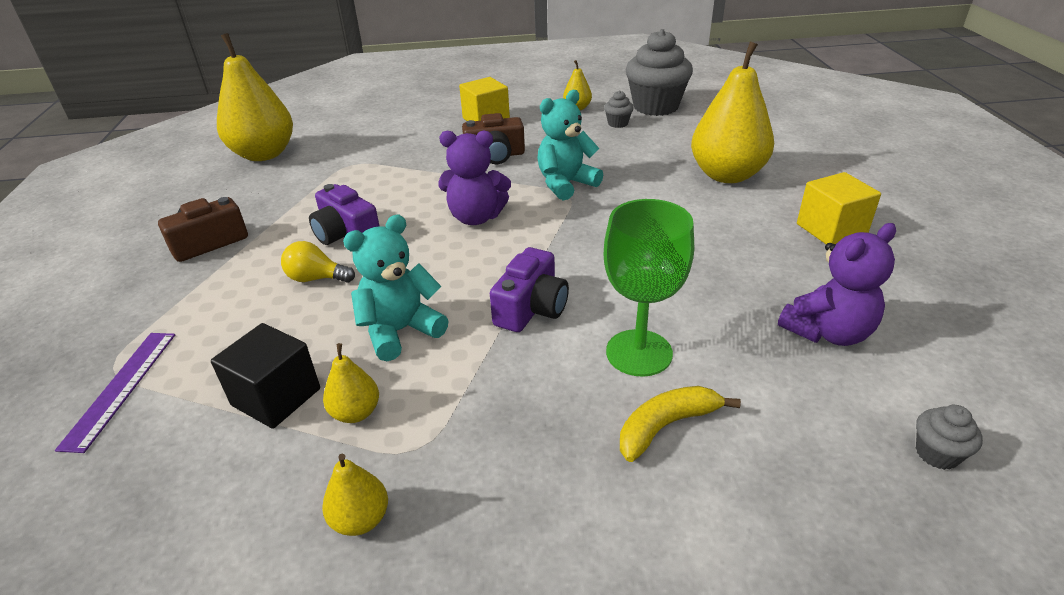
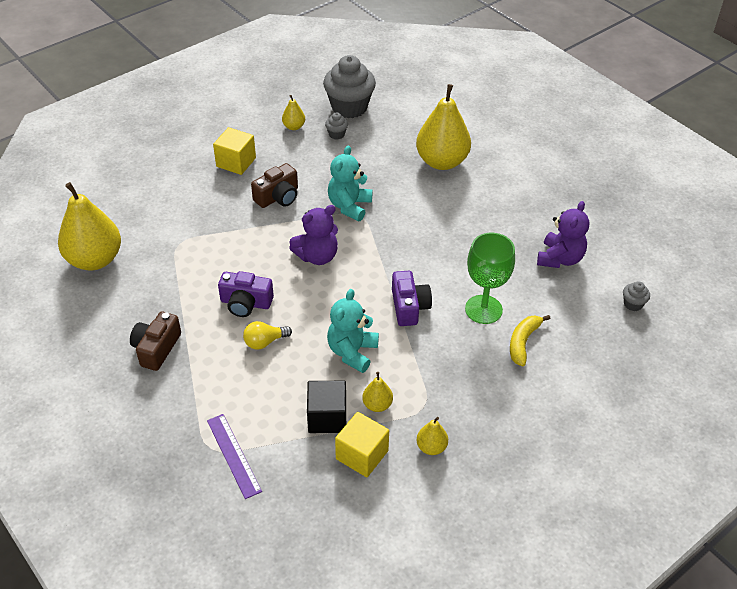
camera: 35 degrees left, 10 degrees up
(831, 230) = (524, 187): yellow cube -> yellow cube (362, 455)

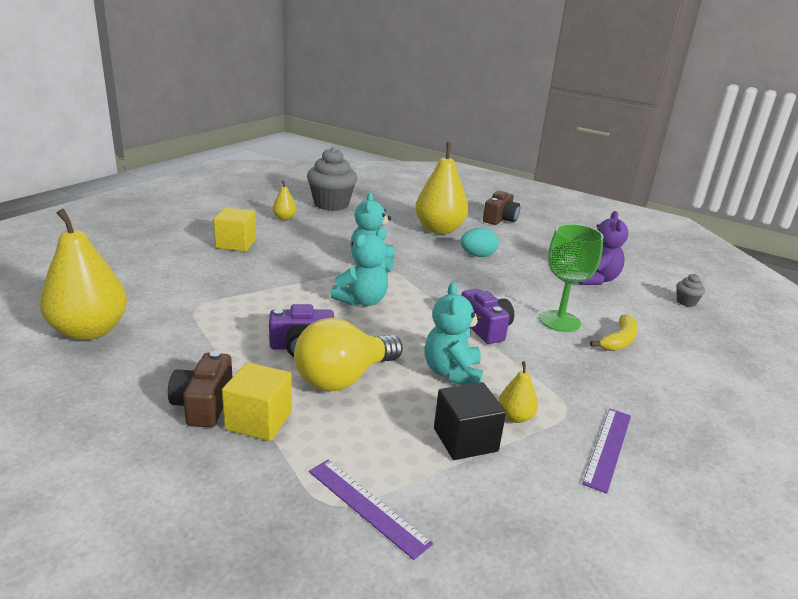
camera: 20 degrees left, 20 degrees down
(264, 342) = (343, 378): yellow light bulb -> yellow light bulb, size x1.98
(278, 197) = (294, 263): brown camera -> brown camera (500, 219)
(317, 256) = (362, 301): purple teddy bear -> turquoise teddy bear
(336, 134) = (329, 220): grey cupcake -> none
(362, 455) = (534, 471): yellow cube -> yellow cube (259, 420)
(431, 447) = (608, 448): yellow pear -> purple ruler
(459, 207) = (477, 255): none -> turquoise egg
(523, 342) = (619, 341): yellow banana -> yellow banana turned 150 degrees counterclockwise

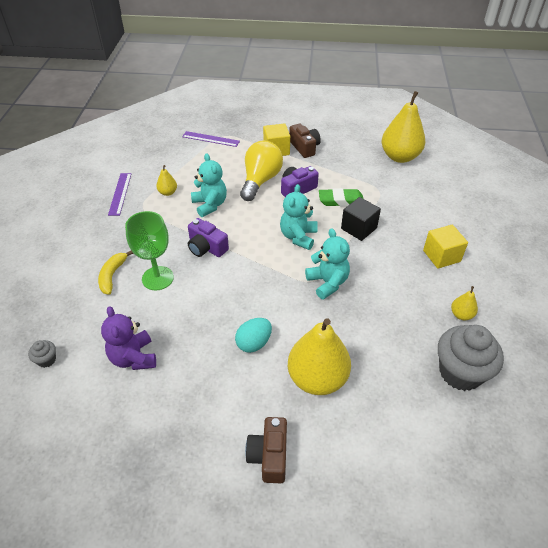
camera: 155 degrees right, 20 degrees up
(262, 314) = (341, 200): none -> green eraser
(465, 440) = (187, 173): black cube -> black cube (359, 228)

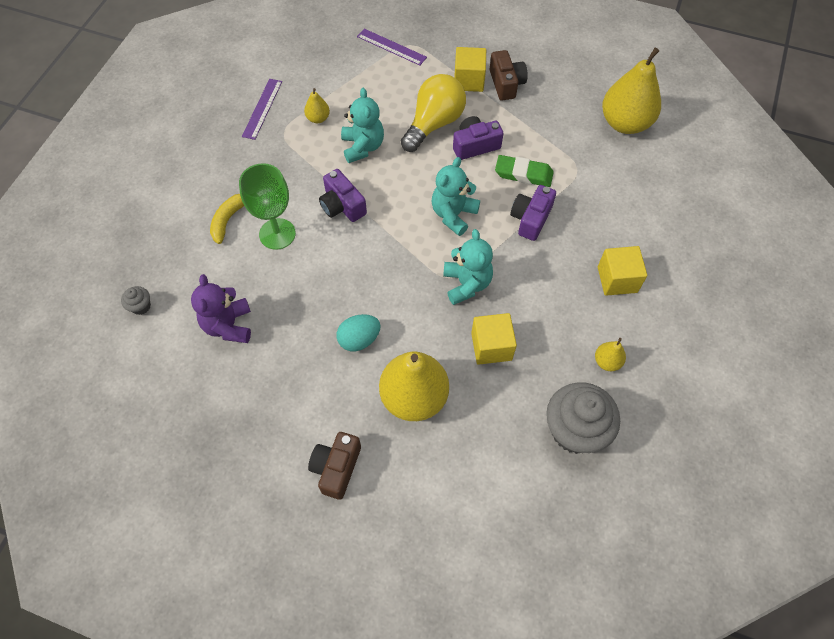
camera: 15 degrees right, 15 degrees up
(359, 228) = (530, 219): black cube -> purple camera
(366, 324) = (491, 346): none -> yellow cube

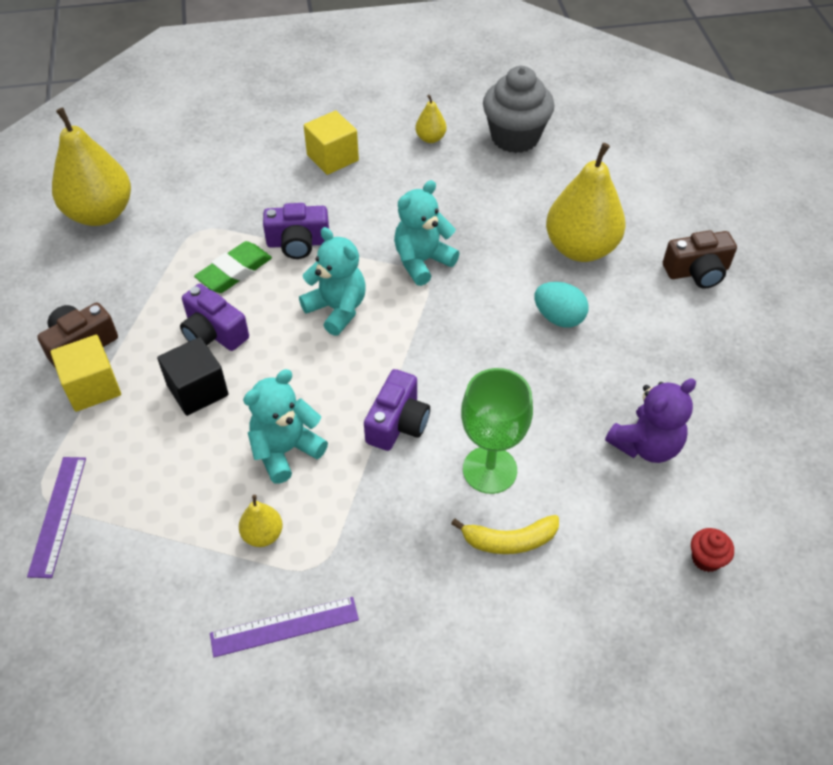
camera: 120 degrees left, 10 degrees down
(141, 306) = (706, 559): grey cupcake -> red cupcake
(434, 123) = (197, 390): yellow light bulb -> black cube
(453, 214) = (337, 309): turquoise teddy bear -> turquoise teddy bear turned 135 degrees counterclockwise
(491, 346) = (479, 216): yellow cube -> none
(523, 174) = (234, 271): green eraser -> green eraser turned 60 degrees clockwise

